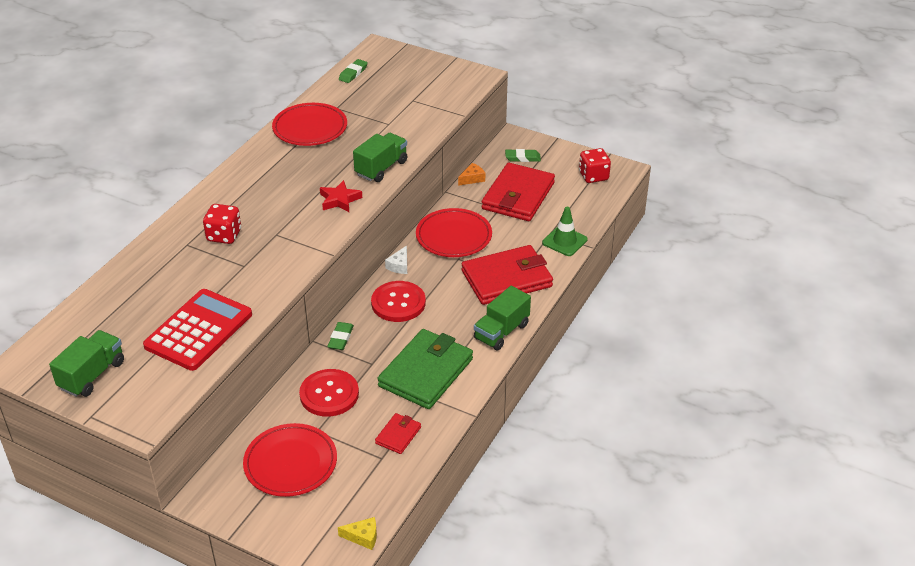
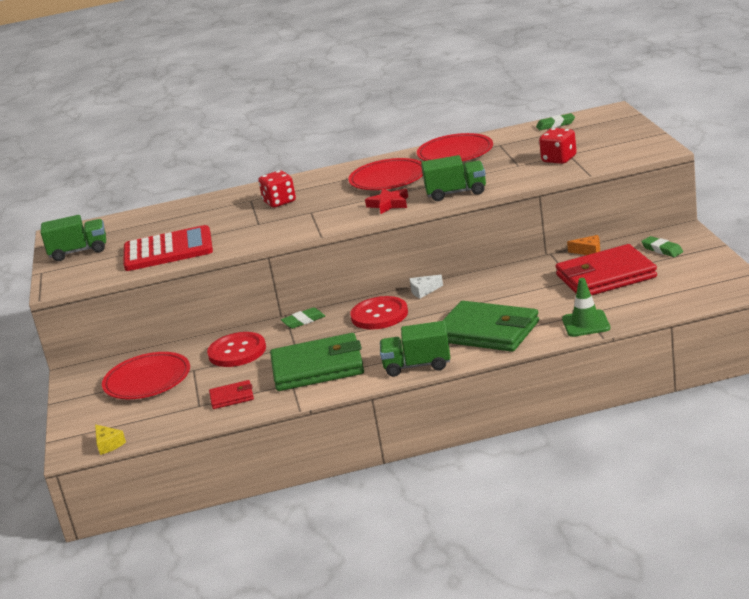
camera: 55 degrees right, 15 degrees down
(454, 236) = (499, 286): red plate -> red plate (388, 179)
(506, 279) = (487, 331): red wallet -> green wallet
(593, 176) = (705, 284): red dice -> red dice (559, 159)

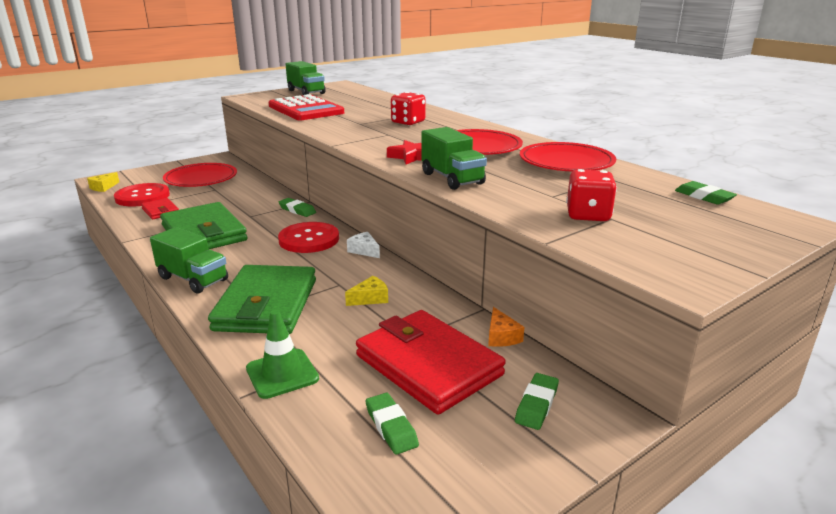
camera: 60 degrees right, 0 degrees up
(237, 351) = (242, 197): red button -> red button (142, 197)
(417, 366) = (193, 279): green truck -> green truck turned 150 degrees clockwise
(507, 291) = (370, 298): none -> yellow cheese
(659, 291) = (391, 427): none -> green eraser

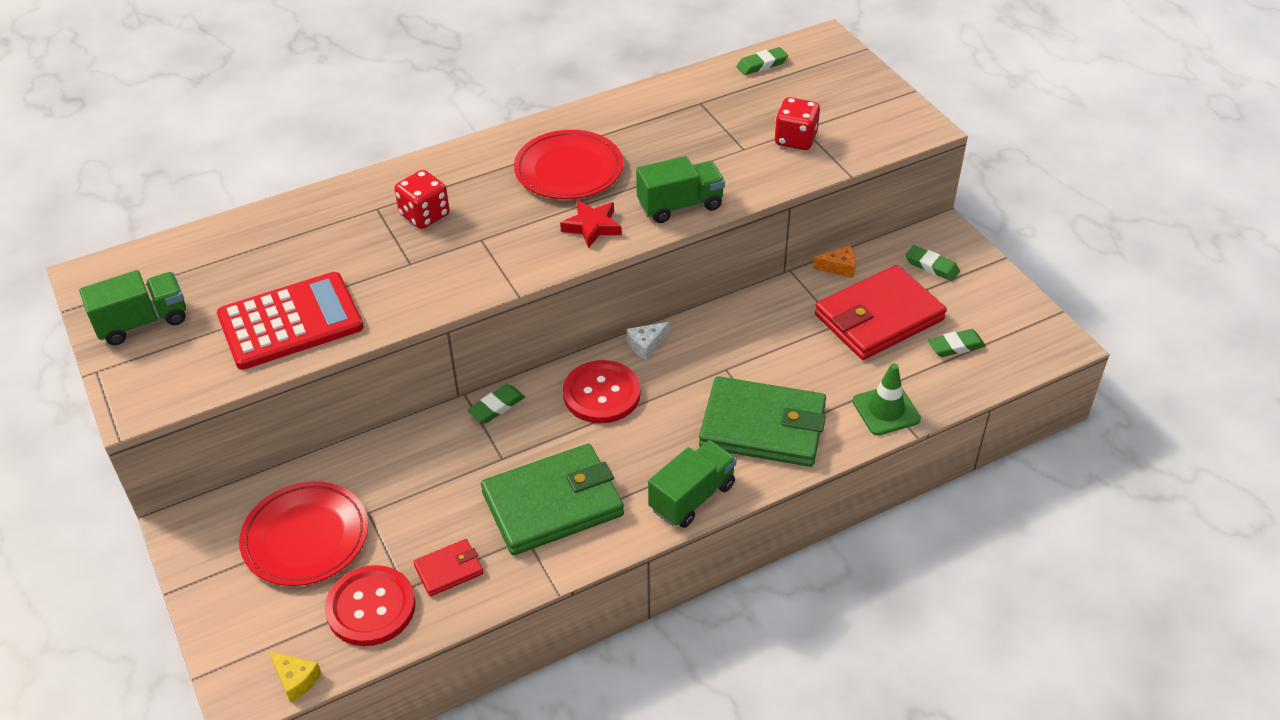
camera: 80 degrees left, 20 degrees up
(370, 298) = (760, 346): yellow cheese -> none
(566, 162) = (644, 117): red plate -> none

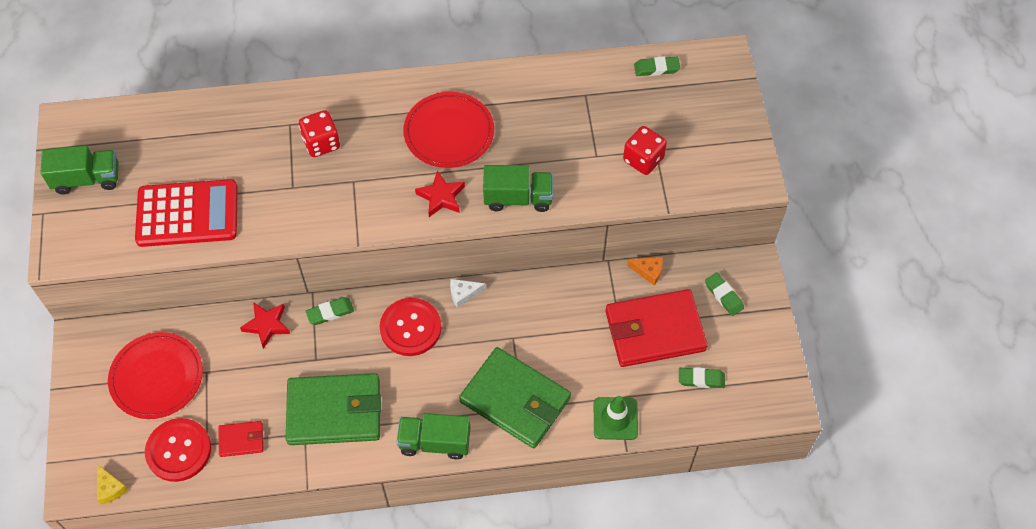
camera: 20 degrees right, 15 degrees up
(424, 442) = (267, 325): none -> red star
(692, 497) = (435, 442): green truck -> green truck turned 150 degrees counterclockwise

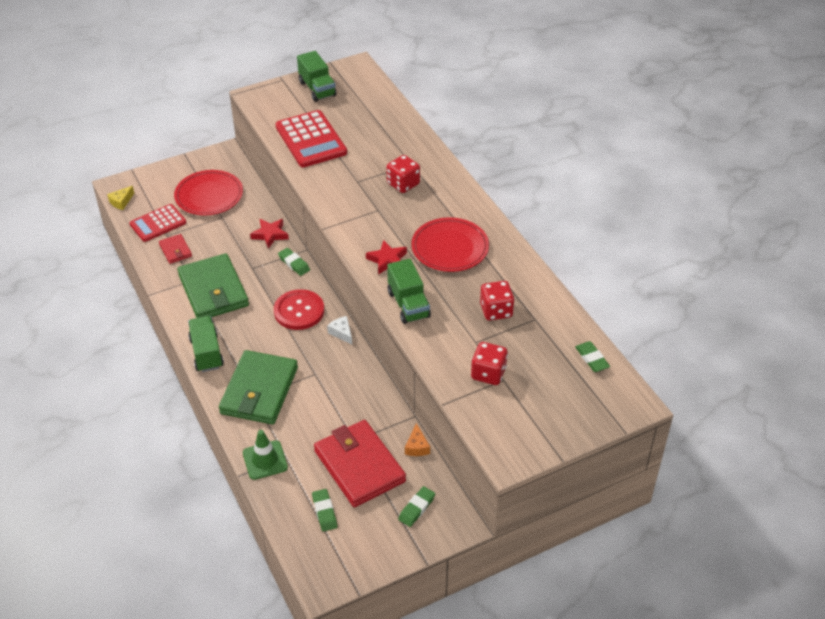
camera: 70 degrees right, 15 degrees down
(178, 450) = (158, 223): red button -> red calculator
(560, 123) = (496, 311): none -> red dice

